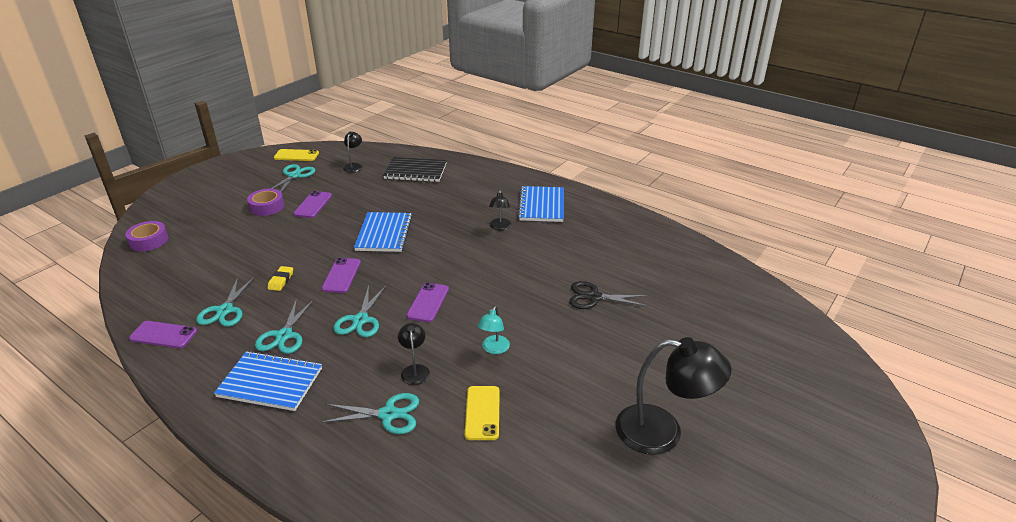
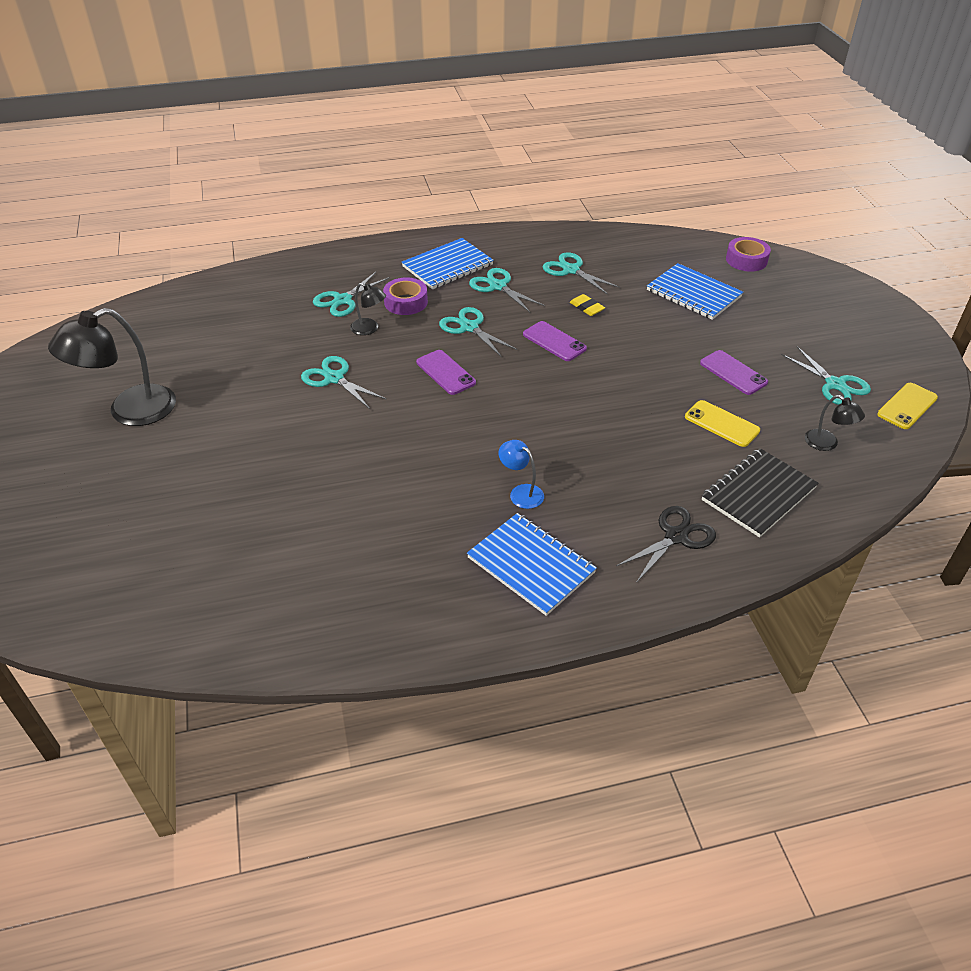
camera: 130 degrees right, 10 degrees up
(163, 335) = (569, 239): purple phone -> none
(267, 206) = (759, 341): purple tape -> purple tape (406, 302)
(384, 233) = (607, 397): blue notebook -> blue notebook (693, 293)
(482, 413) = (281, 339): yellow phone -> yellow phone (721, 424)
(494, 349) = (334, 378): turquoise lamp -> turquoise scissors
(500, 227) = (521, 492): black lamp -> blue lamp
(594, 297) = (307, 483): black scissors -> black scissors (676, 537)

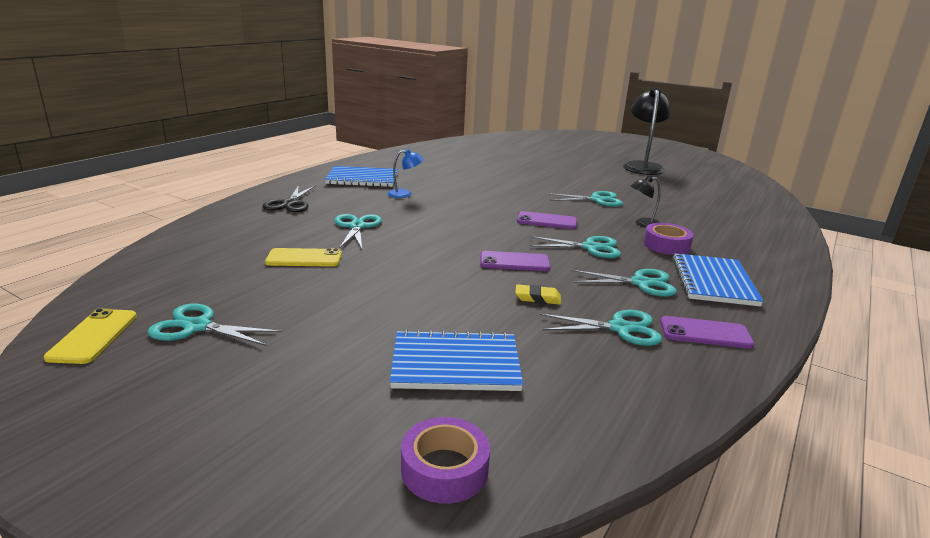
camera: 135 degrees right, 20 degrees down
(343, 300) = (701, 231): turquoise scissors -> turquoise scissors (357, 227)
(733, 373) = (325, 297): purple phone -> purple phone (705, 333)
(758, 494) = (243, 232): black notebook -> none
(827, 444) = (192, 275): black lamp -> none

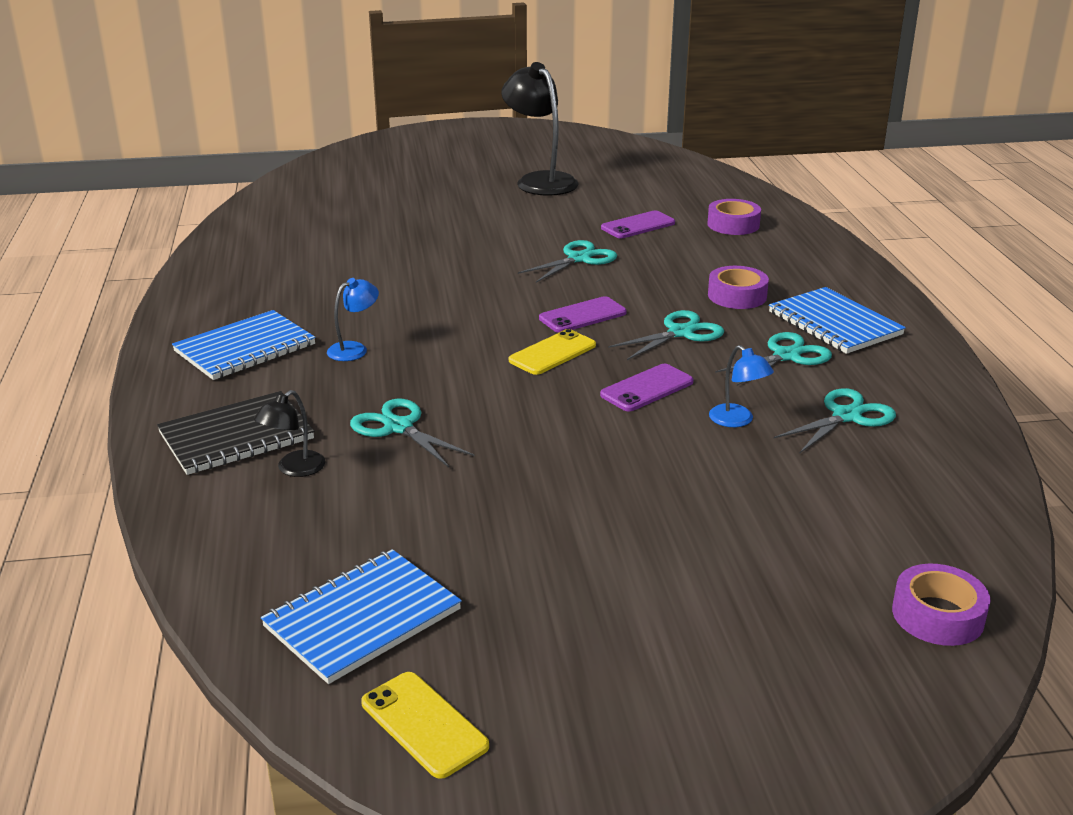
camera: 40 degrees left, 5 degrees up
(197, 327) = (506, 643): turquoise scissors -> none
(290, 203) = (236, 436): black scissors -> black notebook
(304, 258) = (432, 502): yellow phone -> yellow phone (552, 353)
(455, 364) = (794, 528): blue notebook -> blue notebook (362, 618)
(538, 298) = (737, 420): yellow eraser -> blue lamp
(643, 224) = (675, 275): black lamp -> black lamp (294, 469)
(705, 333) = (906, 385): purple phone -> purple phone (638, 225)
(734, 216) = (733, 224): none -> purple tape

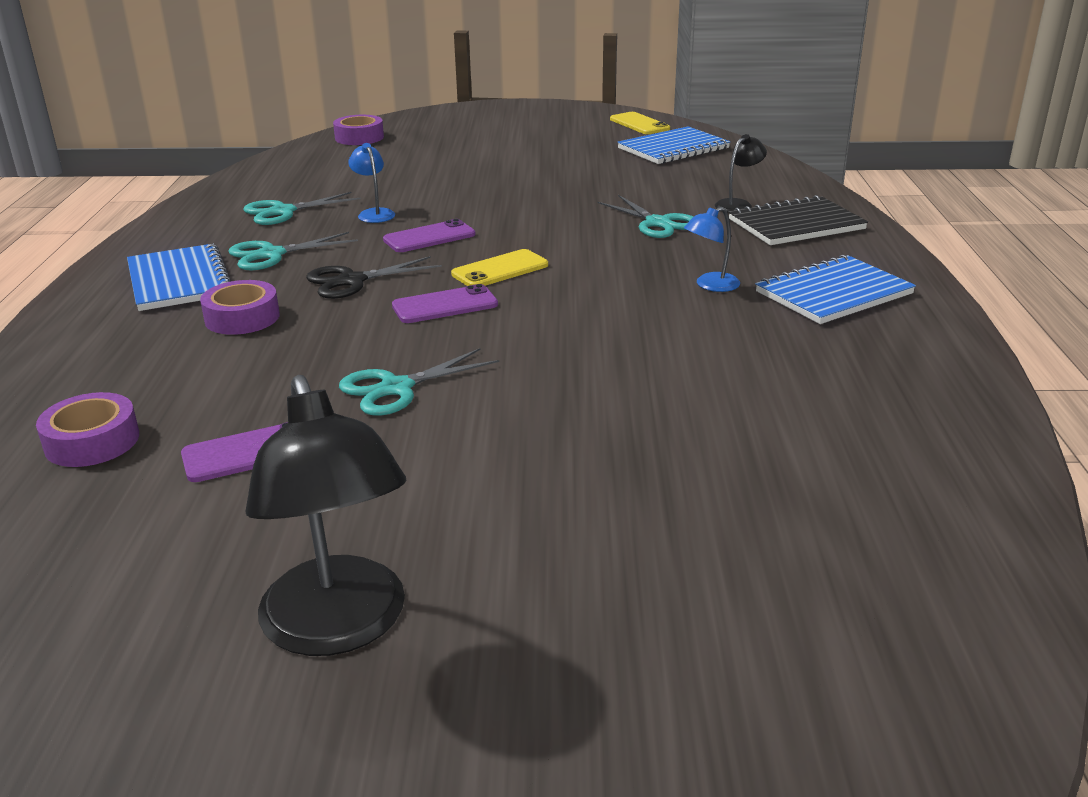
camera: 170 degrees left, 0 degrees up
(680, 333) = (352, 281): turquoise scissors -> black scissors

